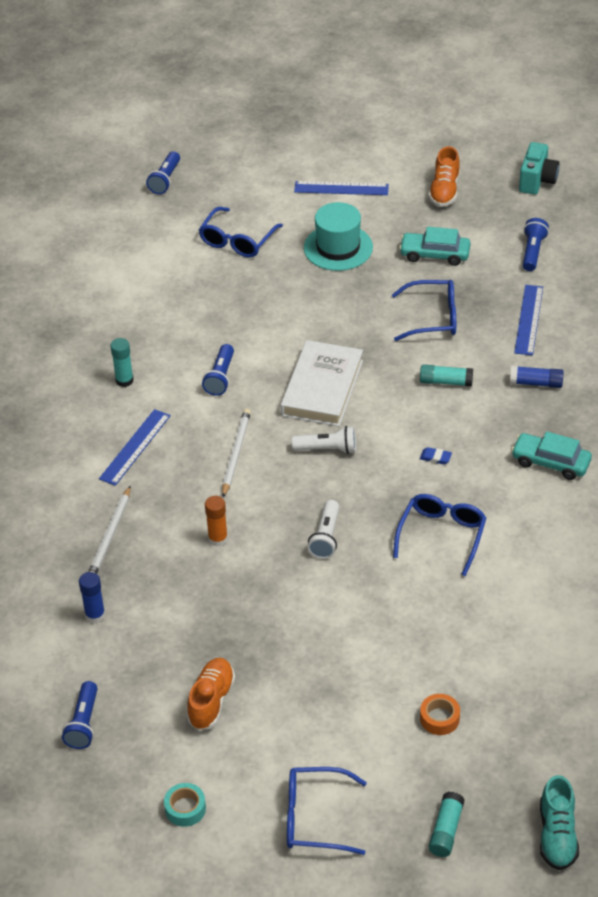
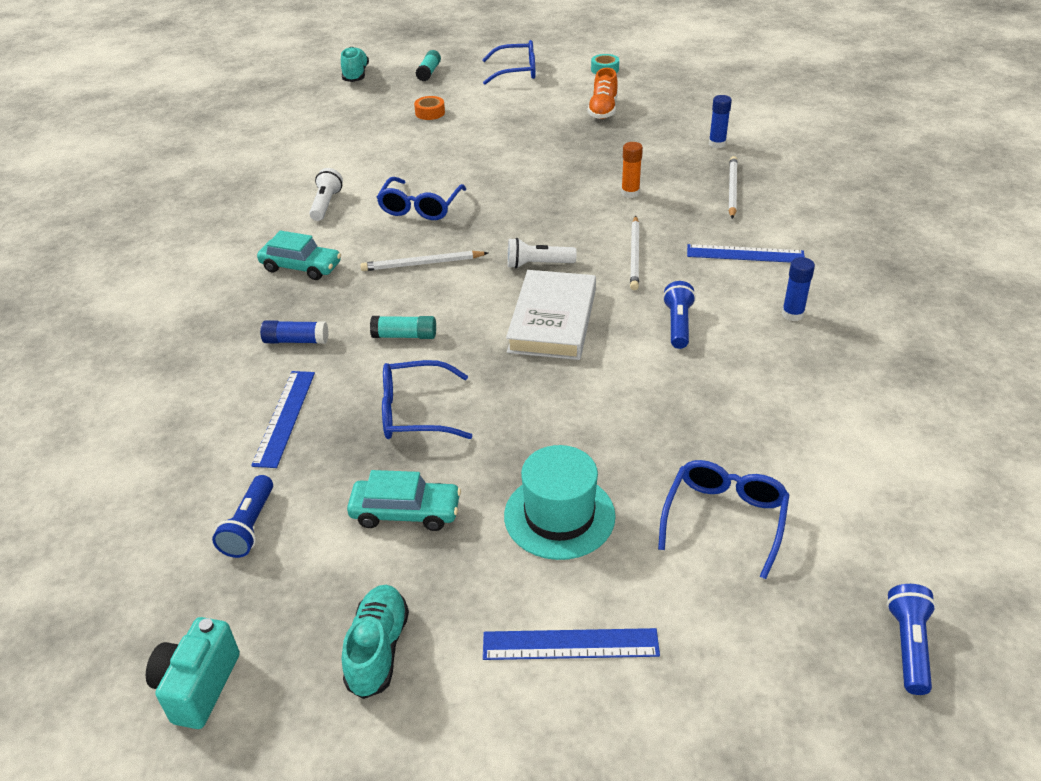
camera: 175 degrees right, 5 degrees down
(83, 723) = (694, 96): blue flashlight -> none
(124, 380) = (792, 314): turquoise glue stick -> blue glue stick
(135, 447) = (745, 254): blue ruler -> blue ruler turned 75 degrees clockwise
(326, 537) = (529, 200): white flashlight -> white flashlight (326, 204)
(435, 458) = (422, 264): blue eraser -> white pencil
(444, 191) = (378, 650): orange shoe -> turquoise shoe

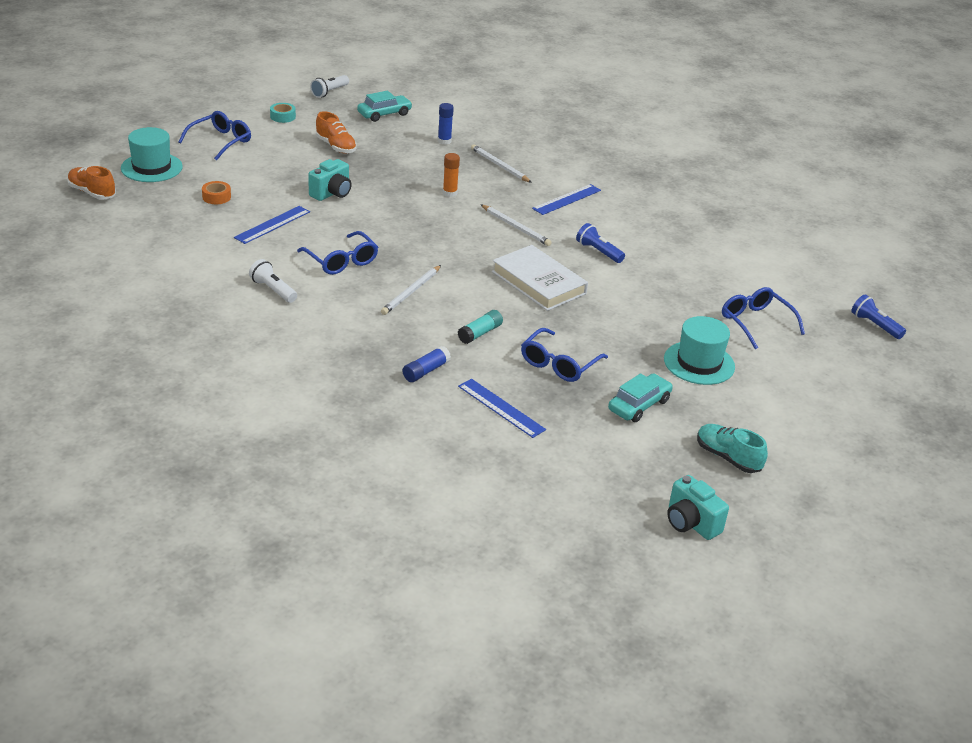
camera: 55 degrees left, 5 degrees down
(250, 526) = (586, 459): blue flashlight -> none
(301, 267) = (340, 333): turquoise car -> turquoise car (384, 114)
(356, 75) = (92, 193): turquoise shoe -> orange shoe
(429, 72) = (151, 167): turquoise glue stick -> turquoise hat
(523, 148) = (332, 193): none -> turquoise camera
(538, 264) = (476, 258): white flashlight -> white flashlight (329, 92)
(570, 644) = (784, 403): blue ruler -> blue ruler (272, 224)
(792, 314) = (637, 219): blue glue stick -> none

